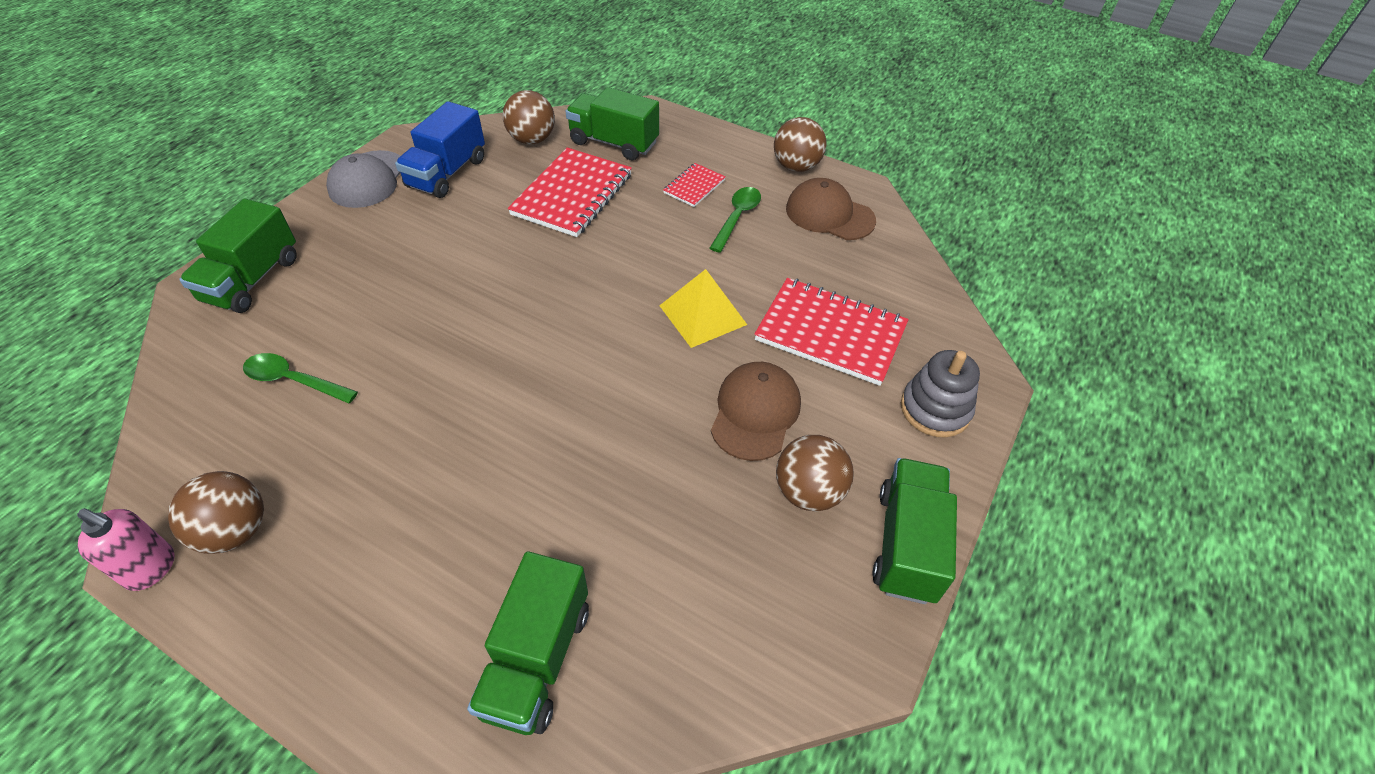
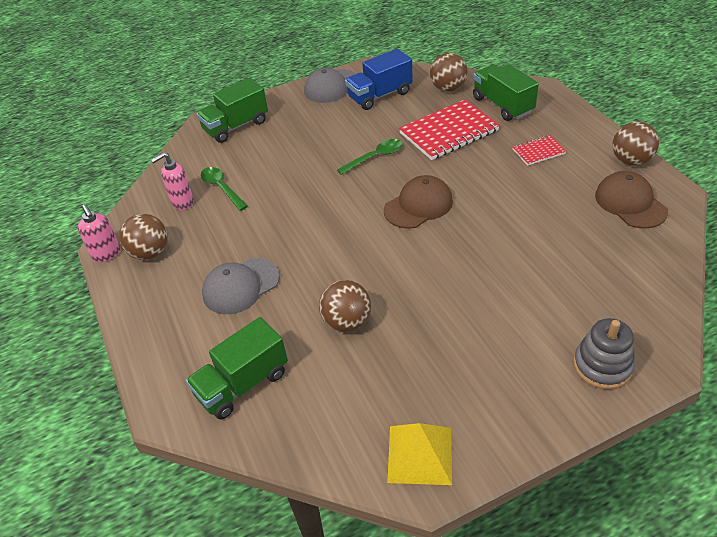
camera: 40 degrees right, 5 degrees down
(238, 427) = (182, 202): none -> pink soap dispenser
(430, 515) = (240, 286): none -> grey cap
(702, 315) = (479, 238): yellow pyramid -> yellow pyramid (419, 454)
(737, 218) = (554, 182): green spoon -> green spoon (375, 157)
(755, 413) = (467, 312): brown cap -> brown cap (418, 205)
(808, 492) = (464, 374): brown ball -> brown ball (347, 322)
(830, 333) = (562, 284): red notebook -> none
(906, 544) = (507, 437): green truck -> none

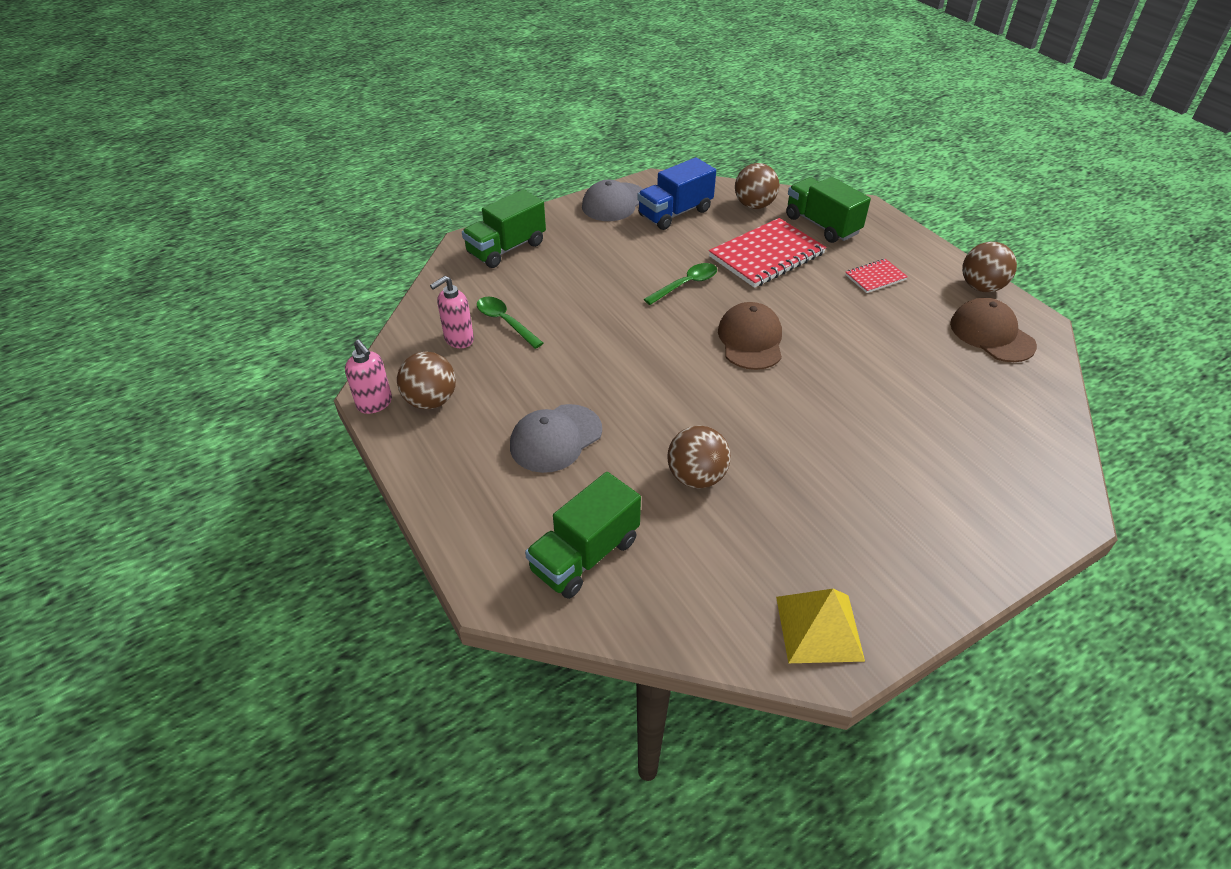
camera: 10 degrees left, 0 degrees up
(418, 205) = (750, 340): brown cap -> brown cap turned 45 degrees counterclockwise
(602, 366) = (1004, 517): grey stacking toy -> none

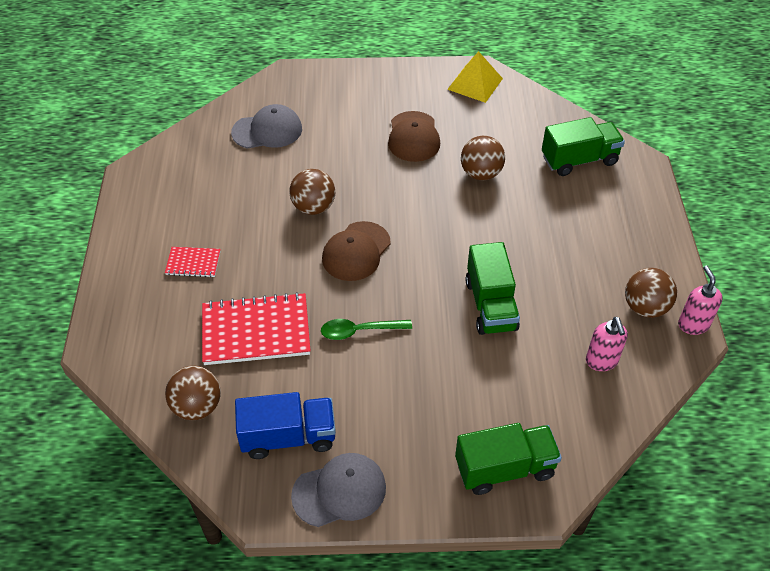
camera: 150 degrees left, 5 degrees up
(458, 339) = (601, 361): pink soap dispenser -> pink soap dispenser turned 90 degrees clockwise
(505, 322) = (550, 362): green spoon -> none
(555, 438) = (560, 236): grey cap -> grey cap (267, 131)
(822, 225) = (164, 344): green truck -> green truck (491, 305)
(981, 287) = (126, 216): brown ball -> brown ball (313, 207)
(991, 334) = (177, 178): brown cap -> brown cap (413, 137)

